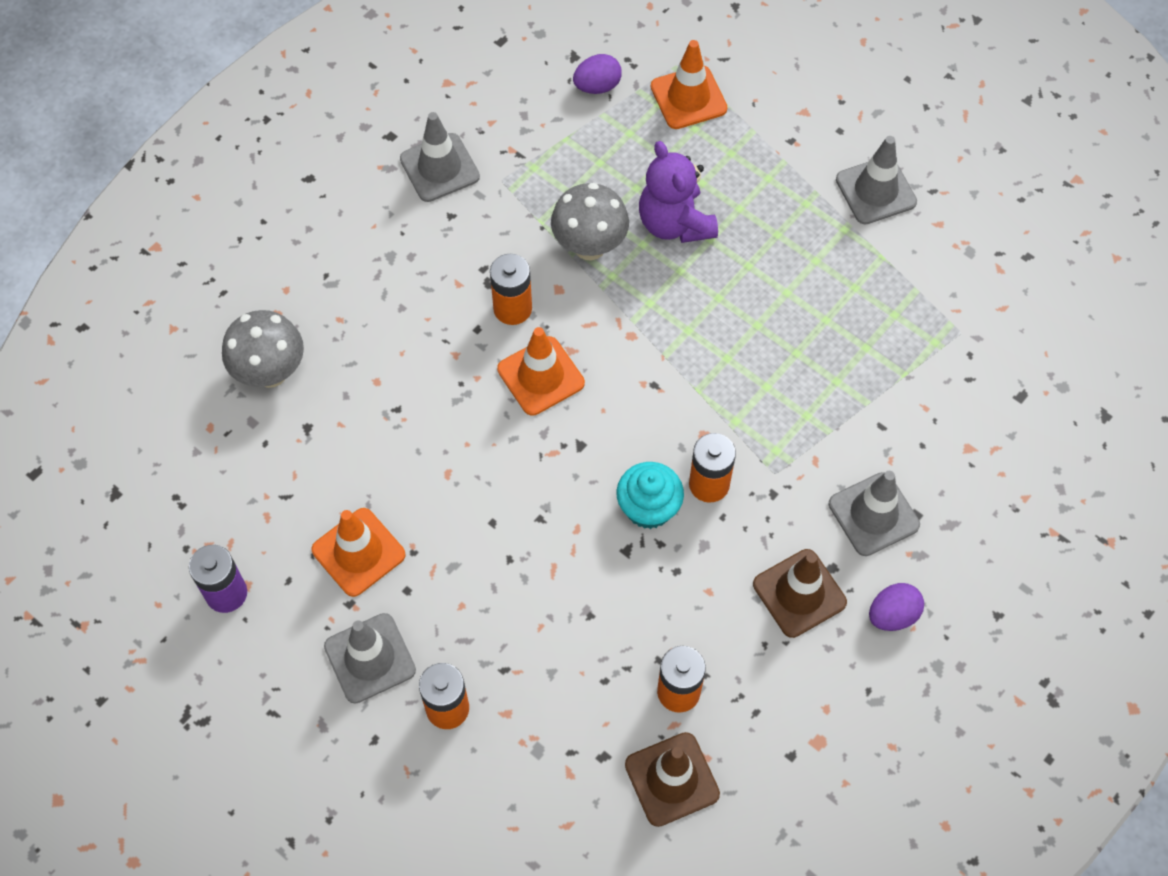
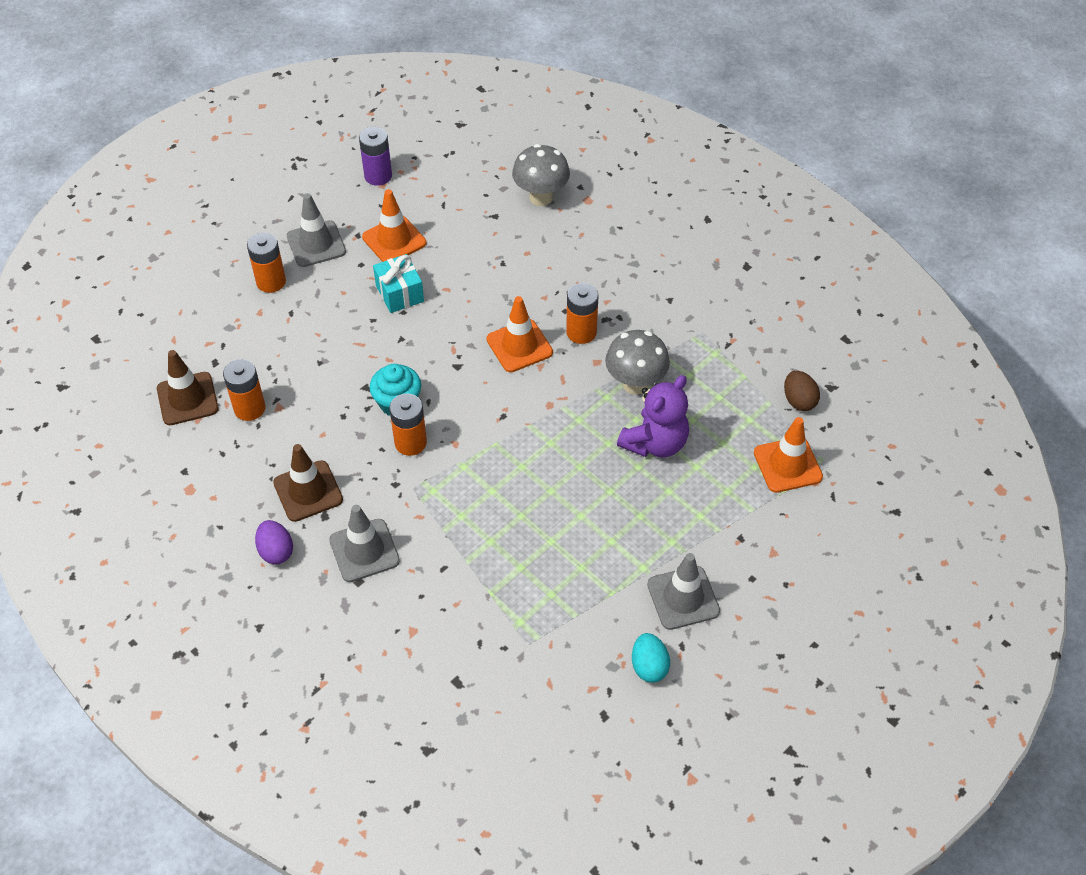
camera: 95 degrees right, 10 degrees down
(439, 168) = (715, 294): grey traffic cone -> none
(459, 531) = (399, 293): none -> turquoise gift
(597, 86) = (799, 401): purple egg -> brown egg
(675, 223) = (655, 443): purple teddy bear -> purple teddy bear turned 150 degrees clockwise
(963, 219) = (649, 666): none -> turquoise egg

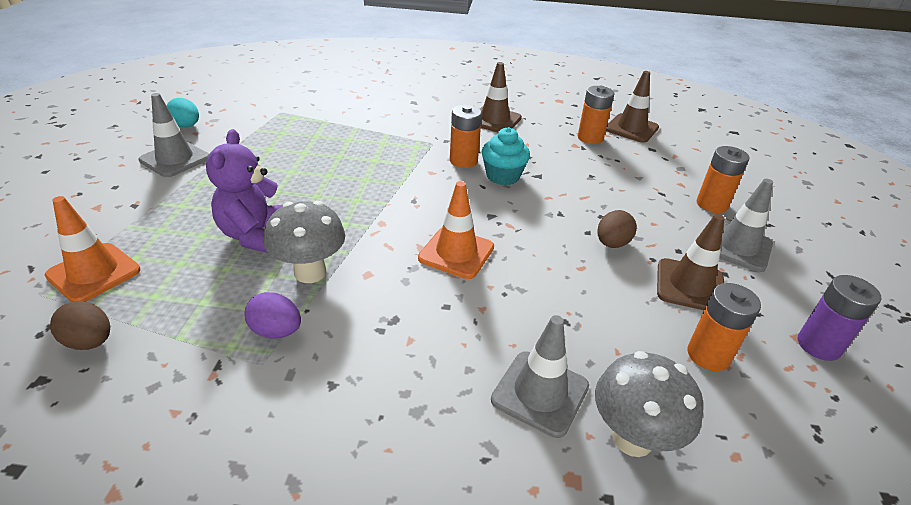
camera: 140 degrees right, 15 degrees down
(276, 551) = (475, 97): purple egg -> purple egg (276, 331)
(364, 550) = (426, 111): grey traffic cone -> grey traffic cone (540, 393)
(394, 240) = (690, 286): orange traffic cone -> brown traffic cone
(399, 293) = (612, 243): turquoise gift -> brown egg
(581, 332) = (408, 293): orange battery -> orange battery (708, 355)

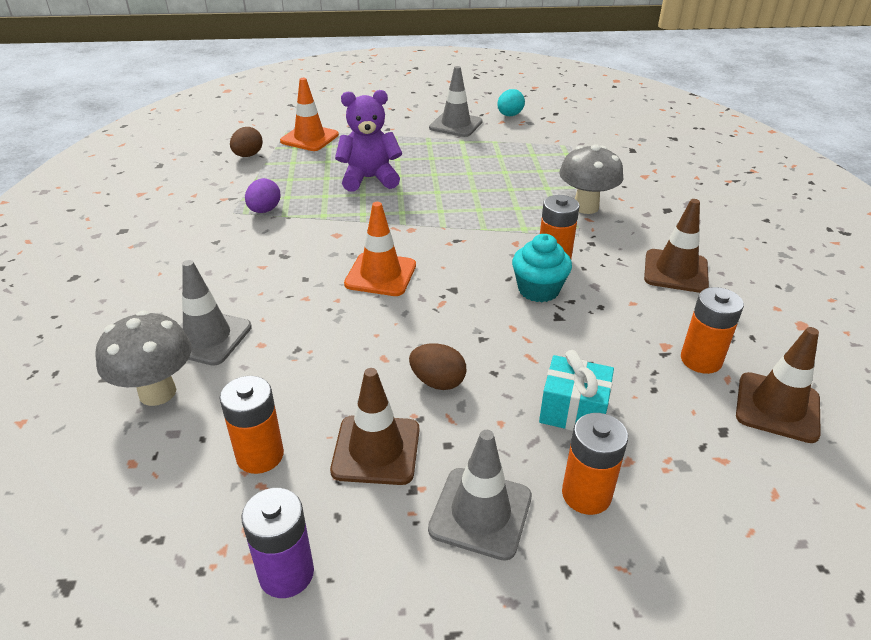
camera: 80 degrees right, 0 degrees up
(310, 272) = (331, 210): grey mushroom -> grey mushroom (586, 207)
(639, 192) = (573, 410): none -> turquoise gift

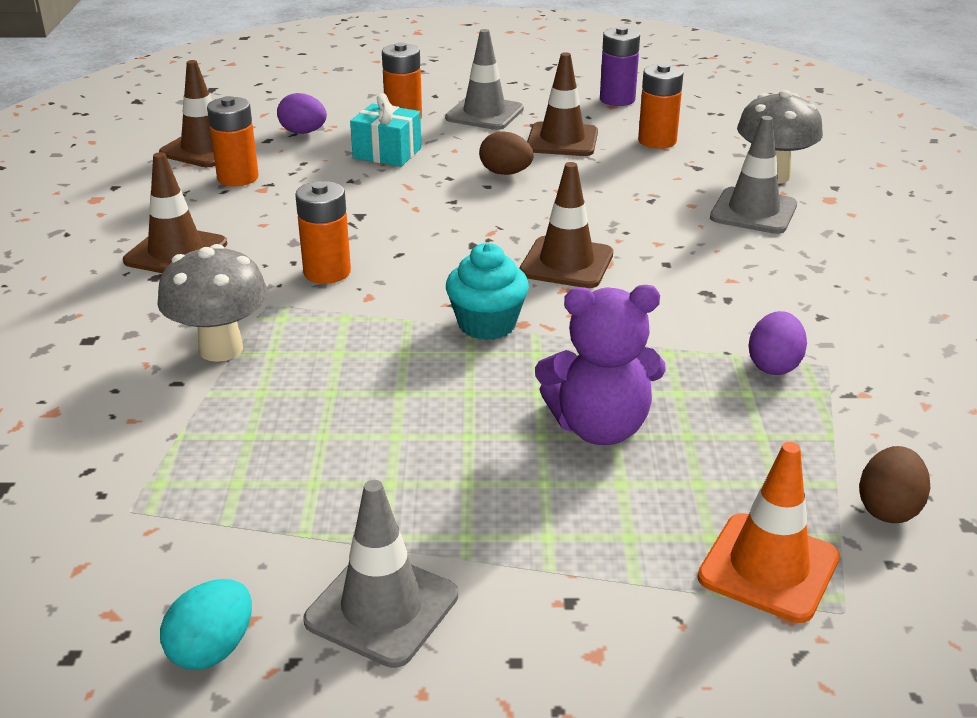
camera: 175 degrees left, 5 degrees down
(380, 275) = (566, 263): orange traffic cone -> brown traffic cone
(538, 290) = (367, 239): turquoise cupcake -> turquoise cupcake (487, 324)
(692, 449) = (303, 132): none -> purple egg

